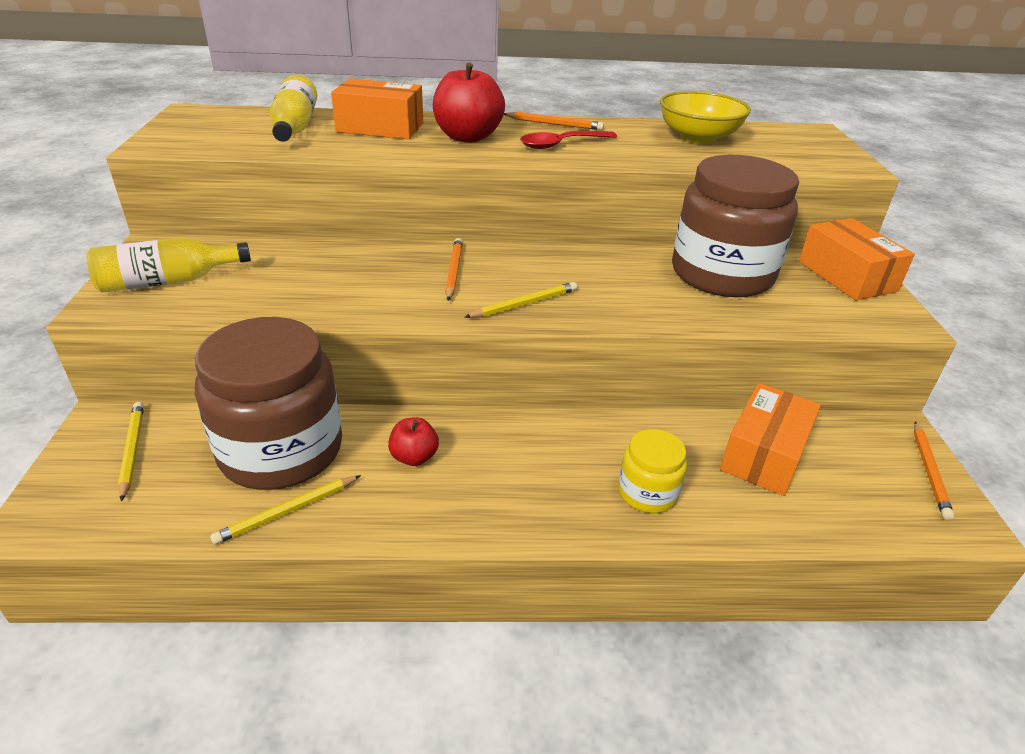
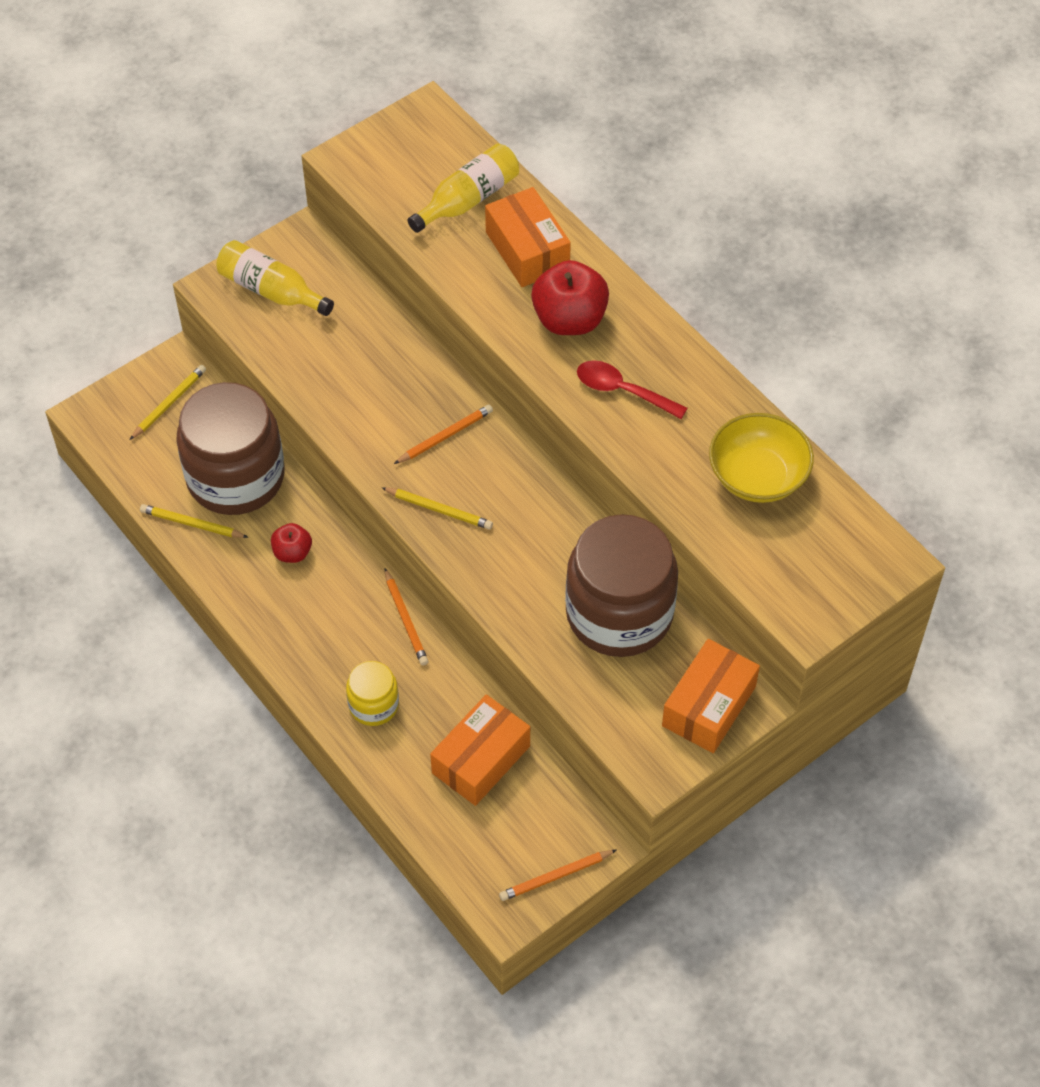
camera: 55 degrees right, 20 degrees up
(554, 124) = (674, 355): orange pencil -> orange pencil (405, 619)
(764, 454) = (481, 759): orange box -> orange box turned 45 degrees counterclockwise

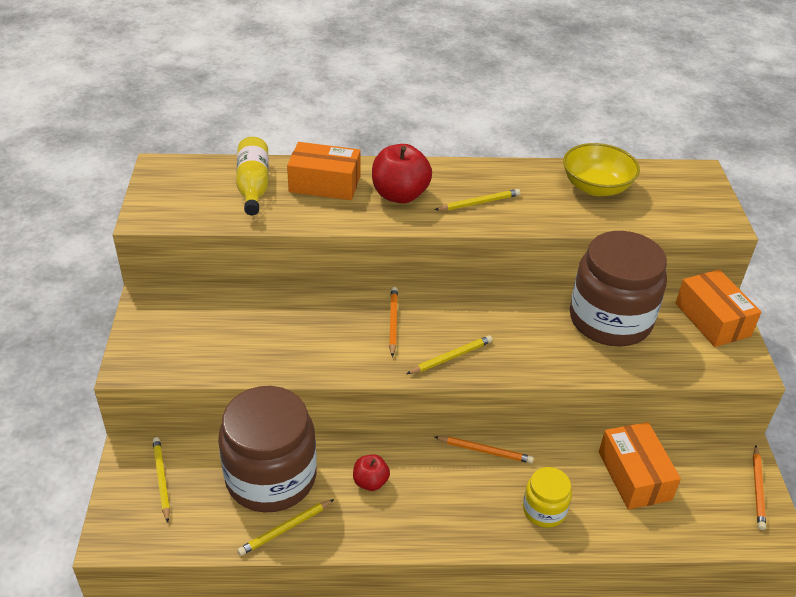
camera: 55 degrees left, 15 degrees down
(271, 290) = (170, 339): yellow bottle -> none
(622, 391) = (479, 203): red spoon -> yellow pencil

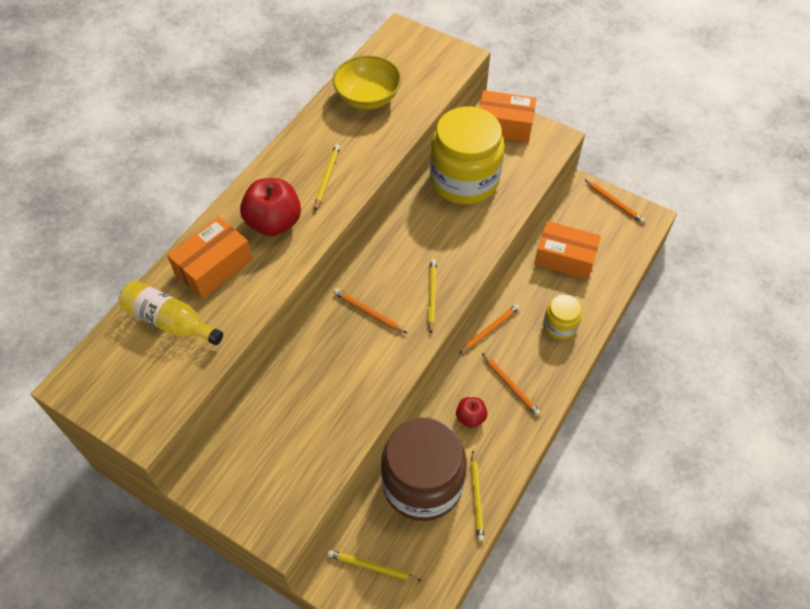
camera: 55 degrees left, 15 degrees up
(434, 499) = (510, 386): none -> orange pencil
(610, 320) = (464, 180): brown jar -> yellow jar

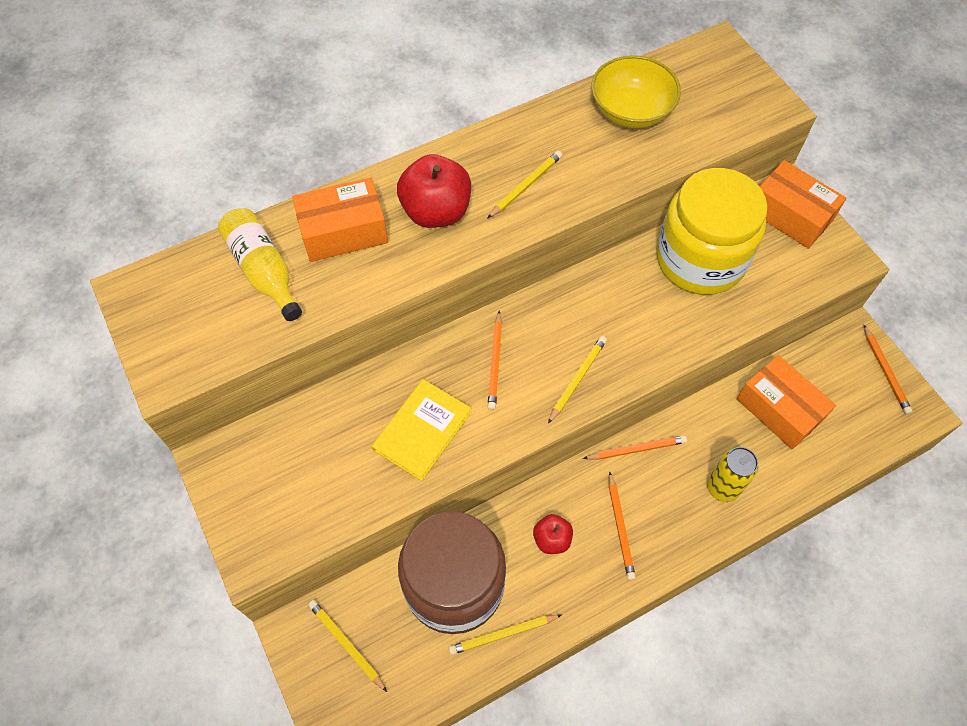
camera: 30 degrees right, 5 degrees up
(346, 383) = (422, 431): none -> yellow book
(368, 312) = (495, 362): orange pencil -> orange pencil turned 150 degrees counterclockwise
(476, 497) = (503, 634): yellow pencil -> yellow pencil turned 45 degrees clockwise
(559, 326) = (722, 487): yellow jar -> yellow can

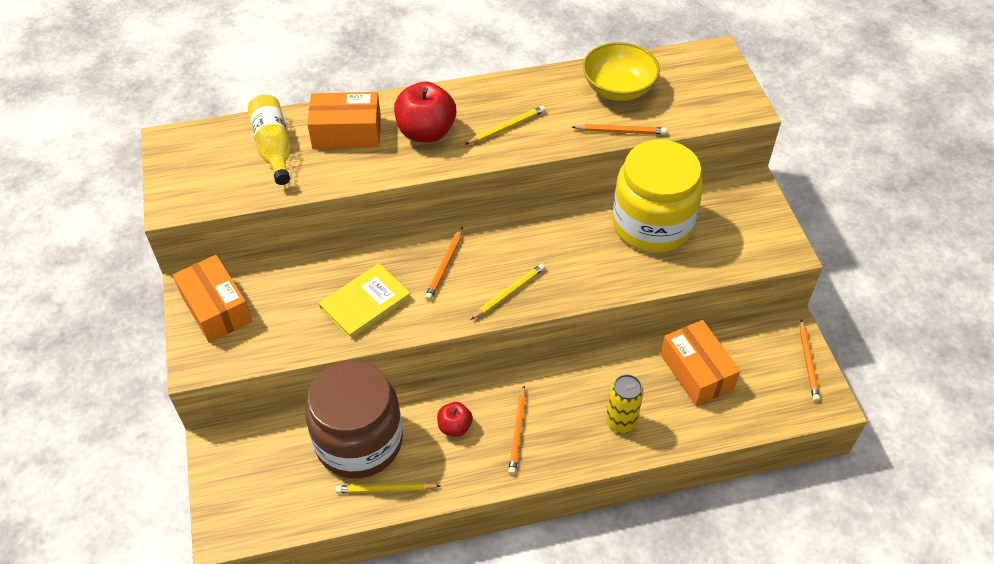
camera: 15 degrees right, 10 degrees down
(346, 644) = (254, 464): yellow pencil -> none
(636, 449) = (555, 374): orange pencil -> orange pencil (620, 131)
(790, 215) = (747, 206): orange box -> orange box (216, 308)

